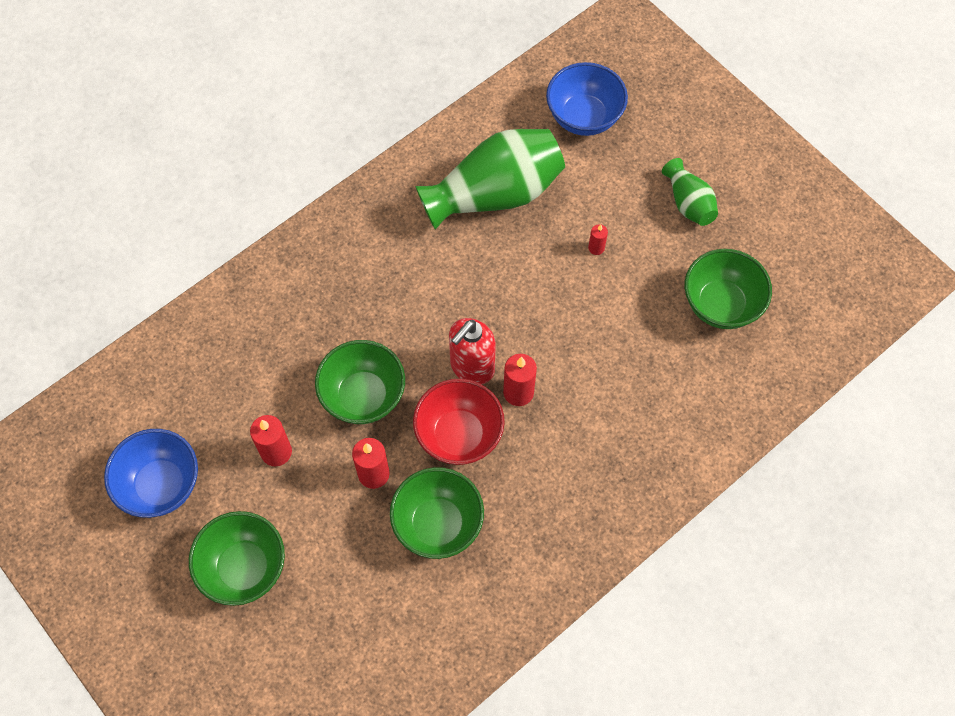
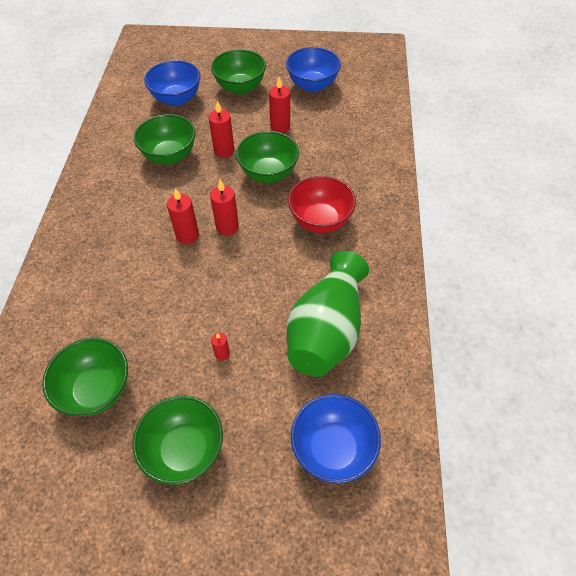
camera: 135 degrees right, 10 degrees down
(338, 624) = (177, 99): none -> blue bowl
(459, 435) = (199, 194): red bowl -> red bowl (320, 220)
(472, 367) = (227, 227): red soap dispenser -> red candle
(688, 203) = (184, 450): green vase -> green bowl

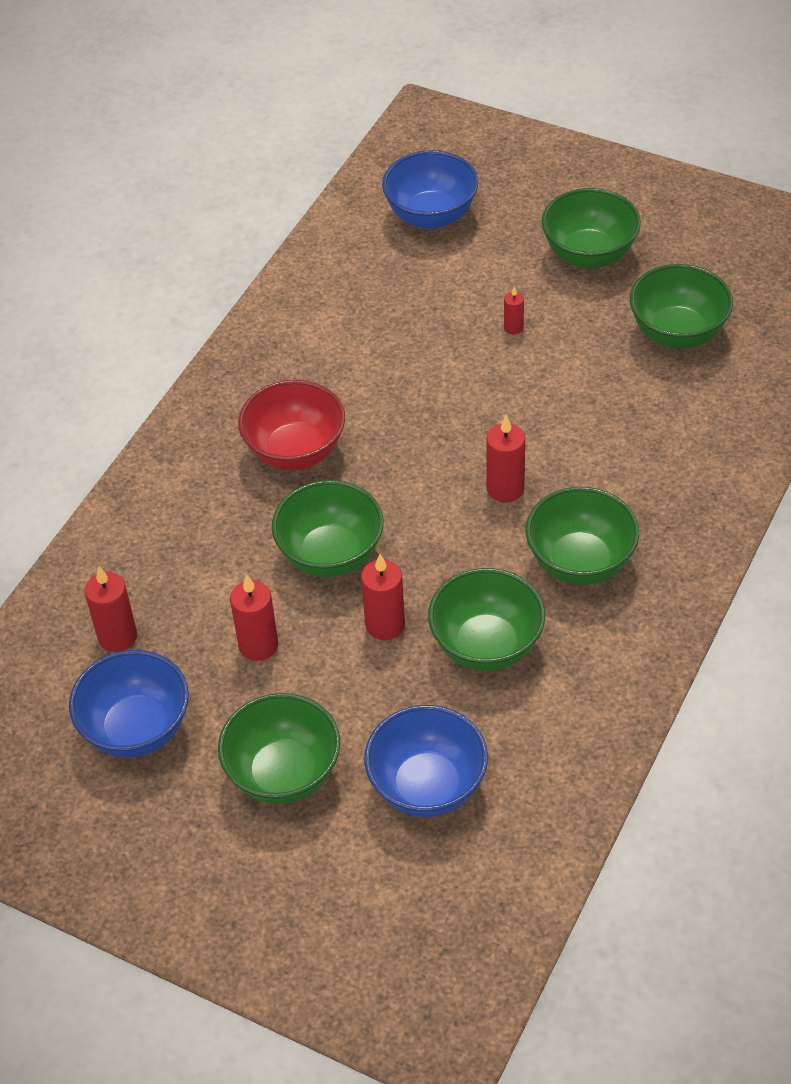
camera: 155 degrees left, 5 degrees down
(132, 207) = (580, 562): none -> green bowl
(227, 227) = (439, 484): red candle -> red candle (117, 636)
(326, 330) = (373, 316): green vase -> none

